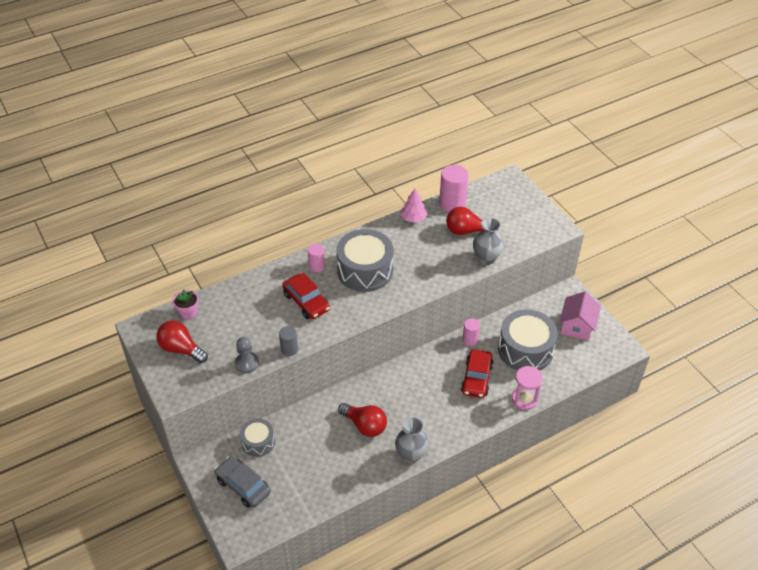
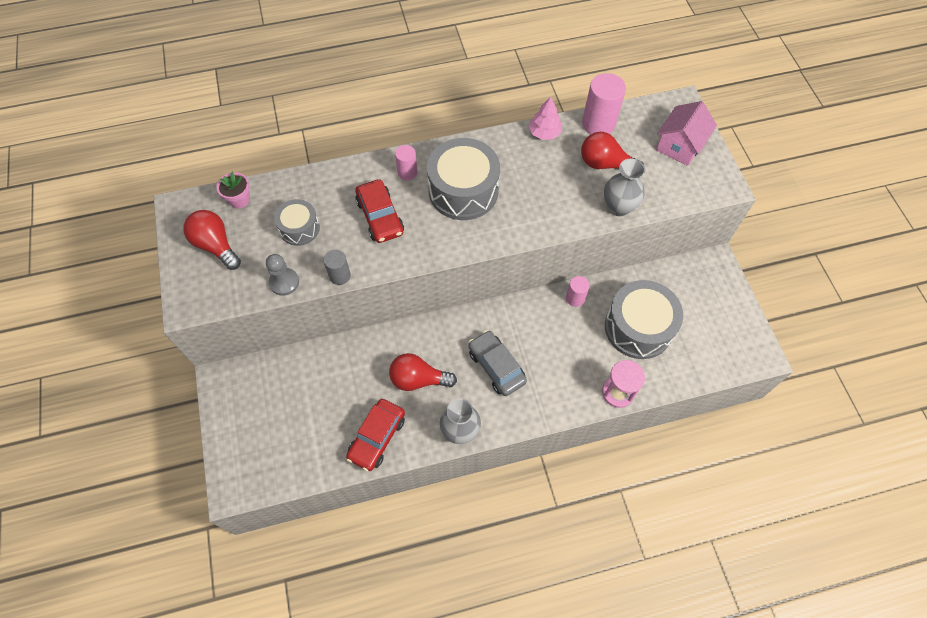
camera: 15 degrees right, 15 degrees up
(243, 486) = (258, 420): grey car -> grey car (496, 367)
(258, 442) = (292, 370): grey drum -> grey drum (299, 228)
(365, 425) = (418, 379): red light bulb -> red light bulb turned 135 degrees clockwise
(476, 378) = (568, 351): red car -> red car (377, 437)
(577, 326) = (711, 311): pink house -> pink house (680, 145)

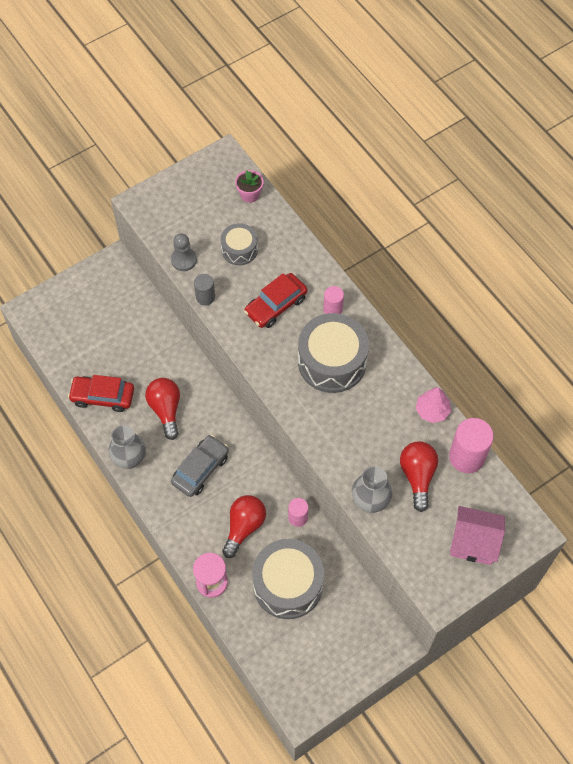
camera: 70 degrees right, 0 degrees up
(216, 245) = (199, 198): red light bulb -> red light bulb (244, 527)

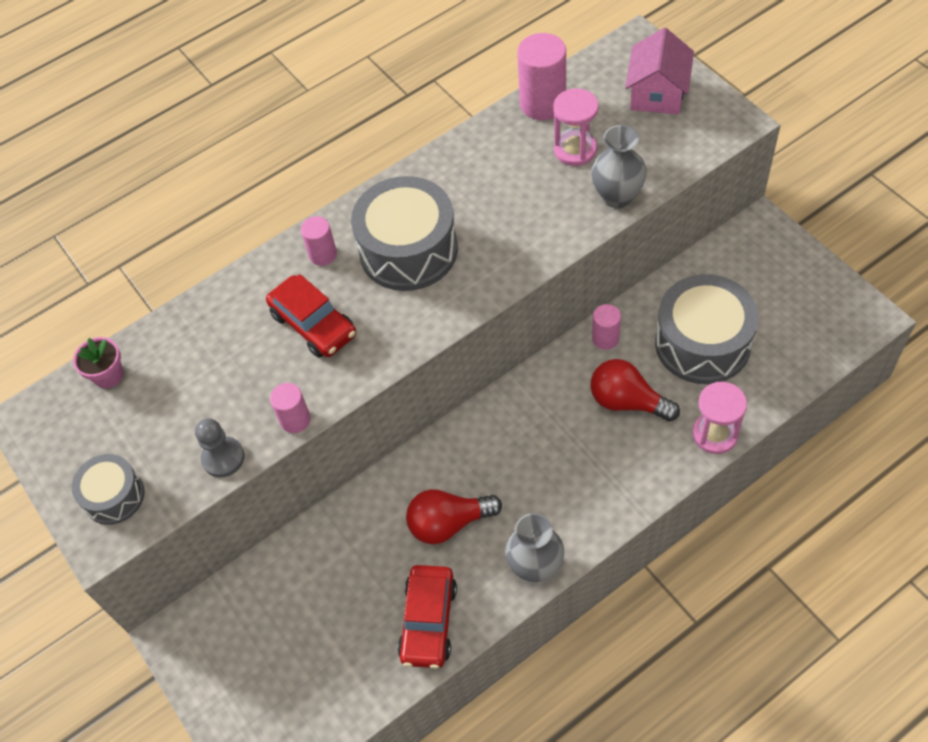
camera: 85 degrees left, 5 degrees down
(200, 469) = (544, 465): grey car -> none
(205, 297) = (295, 420): grey cylinder -> pink cylinder
(239, 249) = (210, 380): grey drum -> grey drum (114, 496)
(417, 476) = (575, 150): red light bulb -> pink hourglass
(432, 410) = (479, 139): pink tree -> none

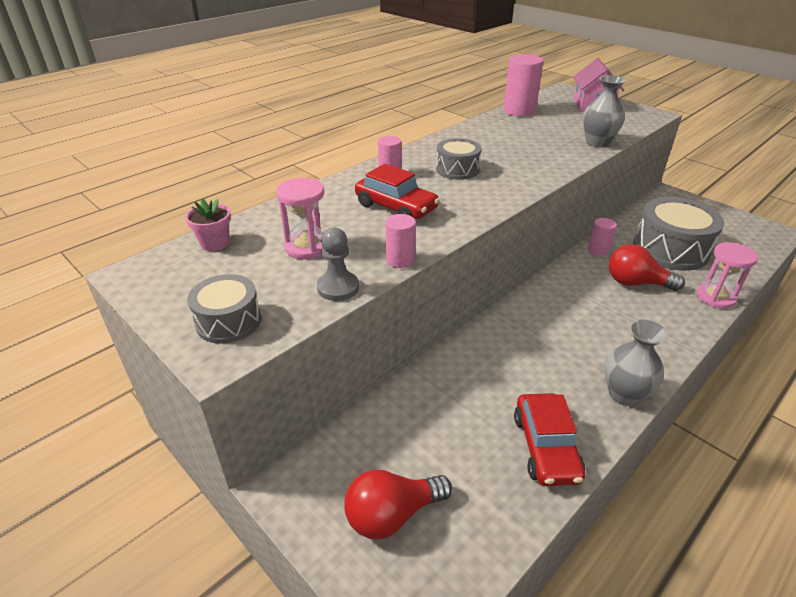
camera: 15 degrees left, 20 degrees down
(408, 250) = (457, 169): grey drum -> grey drum, size x0.55
(448, 523) = (530, 369): red light bulb -> red light bulb (392, 515)
(575, 150) = (554, 126): pink hourglass -> pink hourglass (307, 247)

